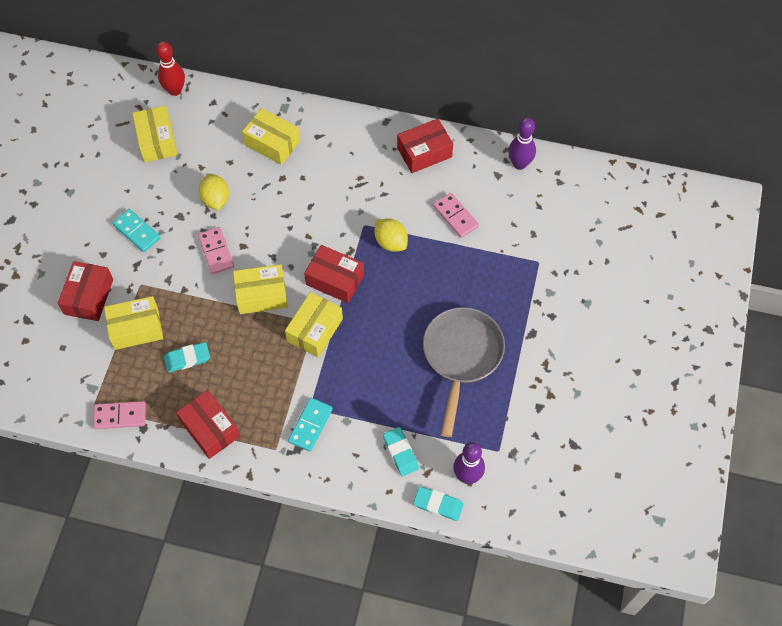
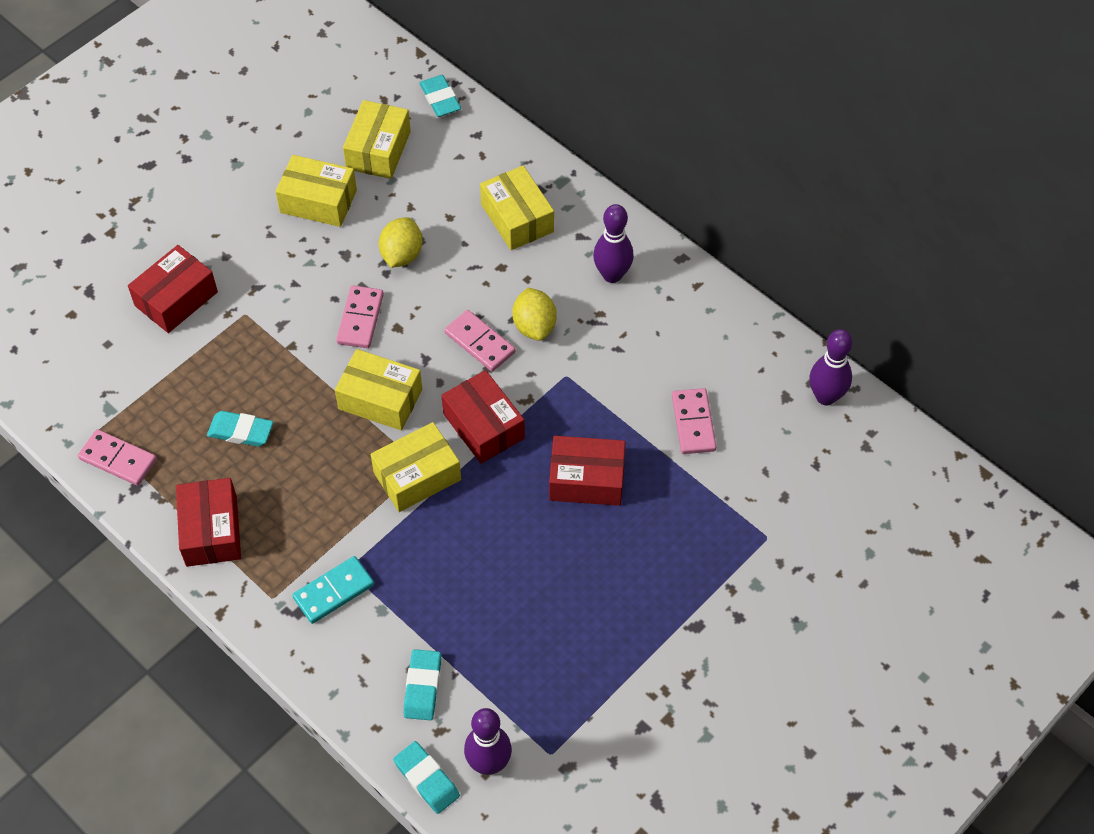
camera: 30 degrees right, 5 degrees down
(136, 231) = (282, 248): turquoise domino -> none
(136, 328) = (205, 364): yellow box -> yellow box (318, 201)
(175, 90) = (440, 99): red bowling pin -> turquoise eraser
(299, 230) = (480, 342): none -> pink domino
(352, 151) = (612, 275): none -> purple bowling pin
(391, 242) = (586, 414): yellow lemon -> yellow lemon (534, 326)
(424, 152) = (706, 321): red box -> red box (586, 480)
(461, 357) = (582, 607): grey pan -> none

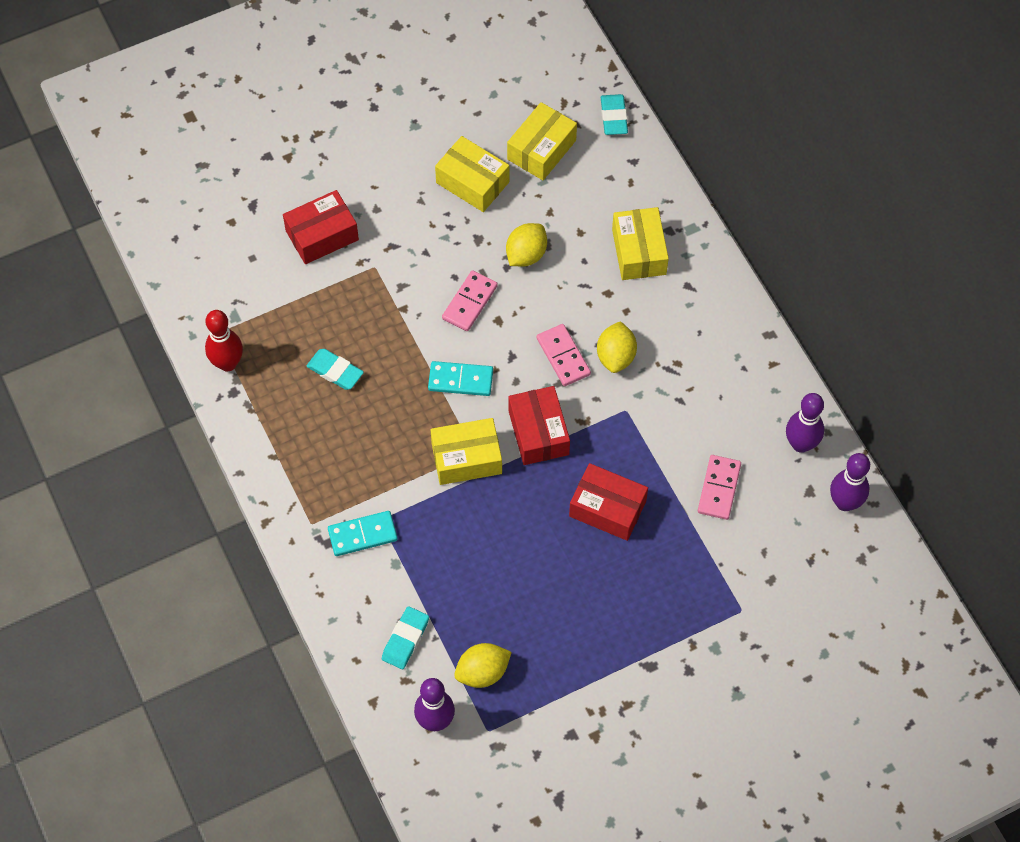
camera: 20 degrees right, 5 degrees up
(118, 459) = (227, 363): pink domino -> red bowling pin
(211, 531) = (282, 450): red box -> none
(380, 399) = (460, 380): yellow box -> turquoise domino
(427, 779) = (381, 716): turquoise eraser -> none
(520, 693) = (482, 672): none -> yellow lemon
(612, 275) = (702, 331): purple bowling pin -> purple bowling pin (800, 444)

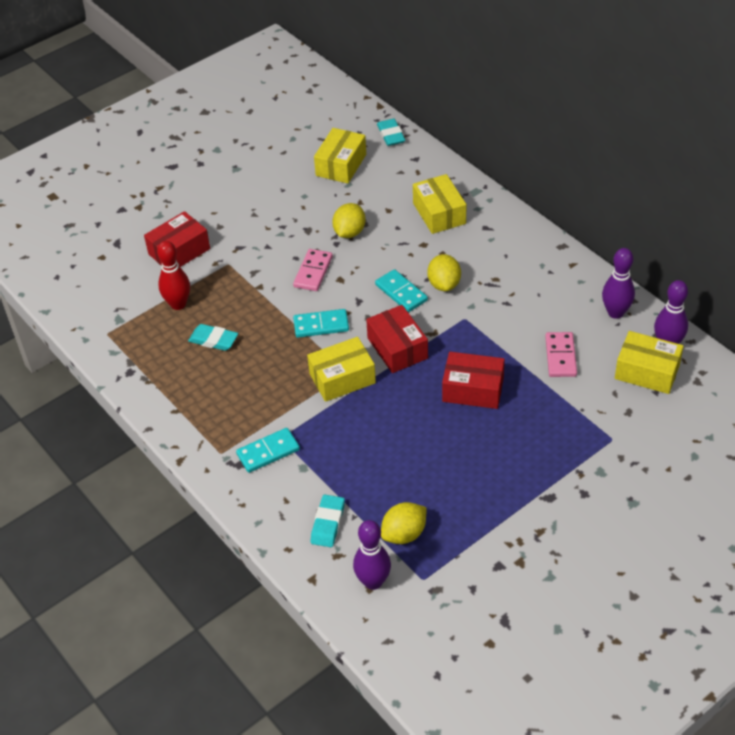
camera: 10 degrees left, 15 degrees down
(227, 363) = (120, 352): red bowling pin -> red bowling pin (178, 304)
(472, 182) = (292, 195): yellow box -> yellow box (647, 371)
(563, 356) = (401, 292): pink domino -> turquoise domino

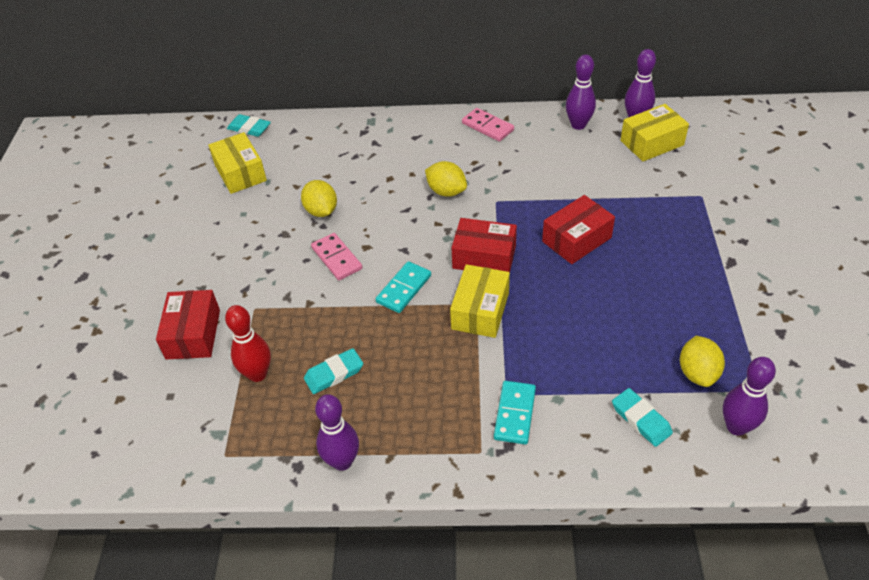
camera: 50 degrees left, 0 degrees up
(152, 390) = (342, 461): none -> purple bowling pin
(401, 292) = (426, 220): turquoise domino -> none
(439, 213) = (368, 151): yellow box -> none
(560, 356) = (592, 175): pink domino -> pink domino (487, 127)

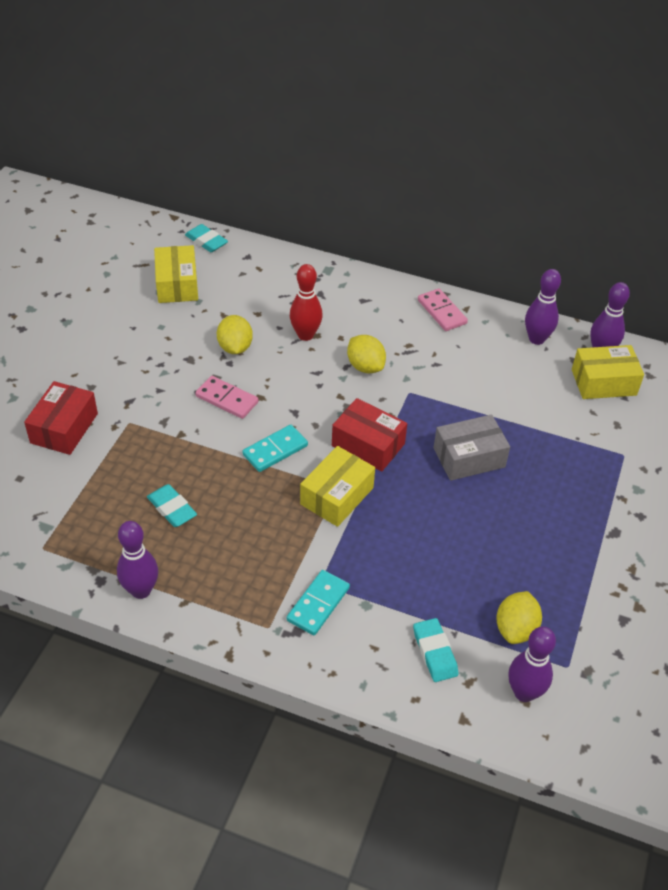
camera: 15 degrees right, 0 degrees up
(257, 374) = (104, 485): red bowling pin -> red bowling pin (305, 335)
(334, 374) = (172, 508): turquoise eraser -> turquoise eraser turned 60 degrees clockwise
(336, 258) = (227, 399): pink domino -> pink domino turned 45 degrees counterclockwise
(576, 239) = (469, 457): red box -> grey box

